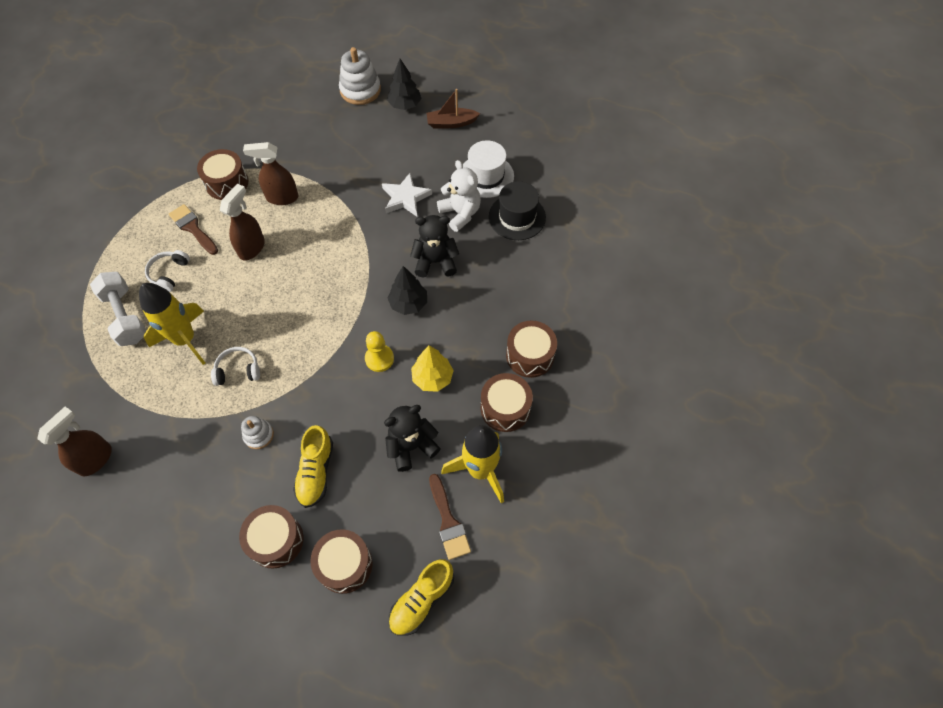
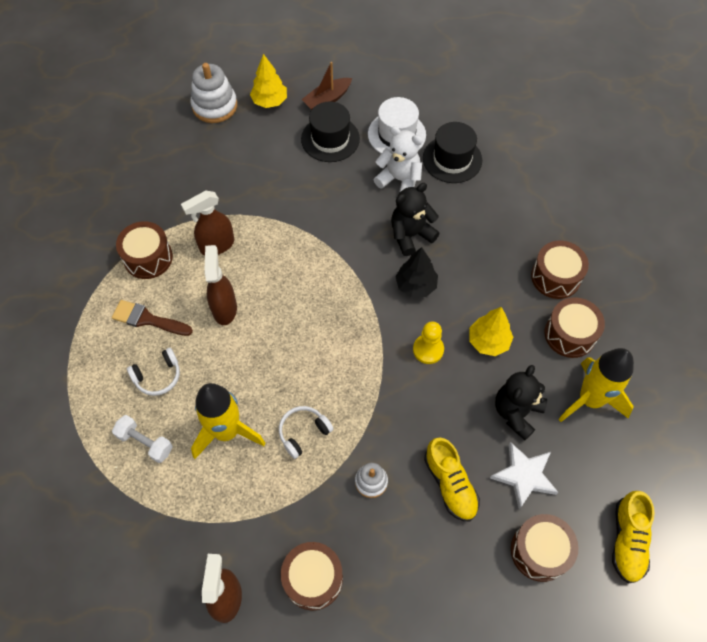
camera: 30 degrees left, 0 degrees up
(125, 316) = (145, 443): white dumbbell -> white dumbbell, size x0.66
(169, 273) = (158, 376): white headphones -> white headphones turned 105 degrees counterclockwise
(276, 540) = (462, 567): brown drum -> brown drum (313, 579)
(405, 105) = (270, 101): black tree -> yellow tree
(405, 198) = (338, 189): white star -> white star (524, 476)
(430, 155) = (330, 139): none -> black hat
(448, 521) = (597, 459): brown brush -> none

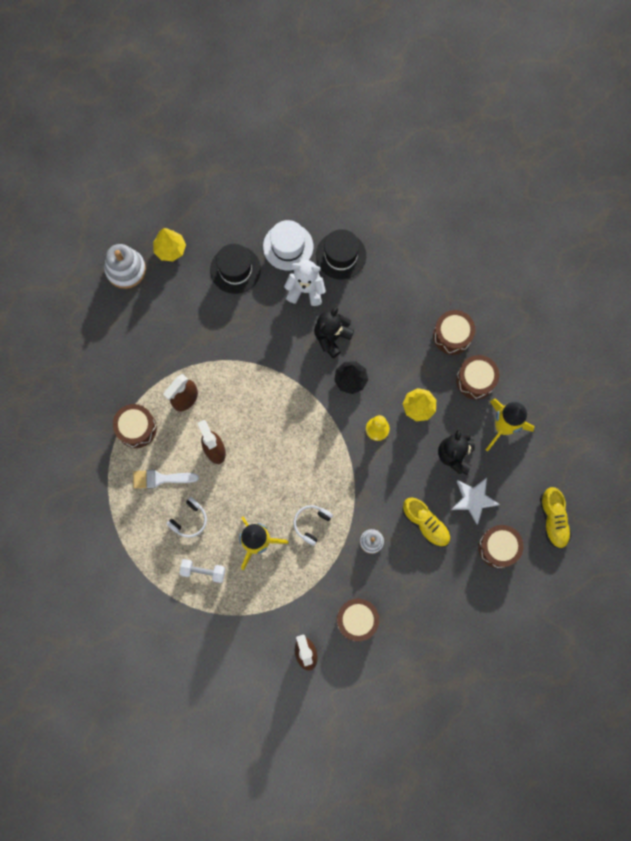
camera: 20 degrees left, 15 degrees up
(147, 319) = (160, 479): brown brush -> white brush
(327, 99) = (218, 231): brown boat -> none

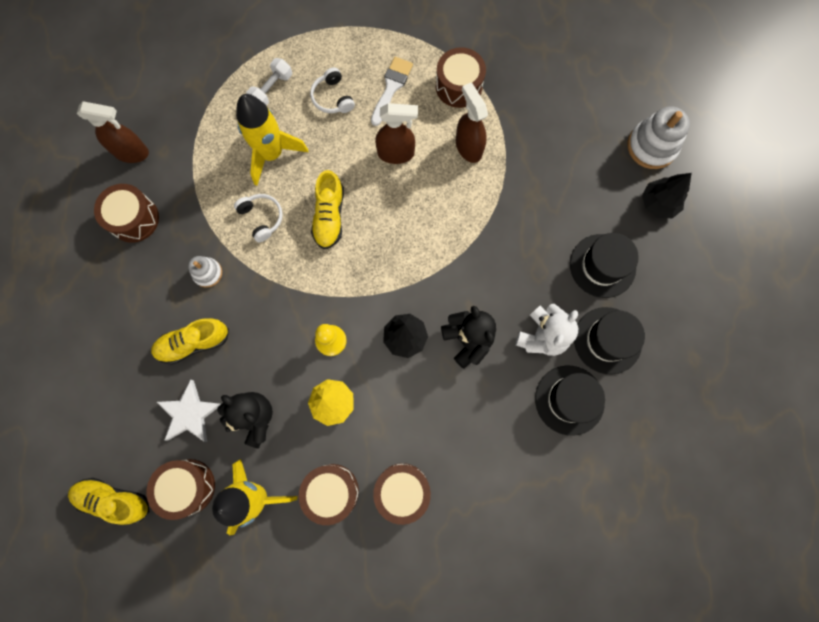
camera: 115 degrees right, 0 degrees up
(170, 249) = (658, 204): yellow tree -> black tree
(287, 475) = (329, 216): none -> yellow shoe
(288, 246) = (607, 340): white hat -> black hat
(498, 547) = (120, 414): brown drum -> brown drum (187, 486)

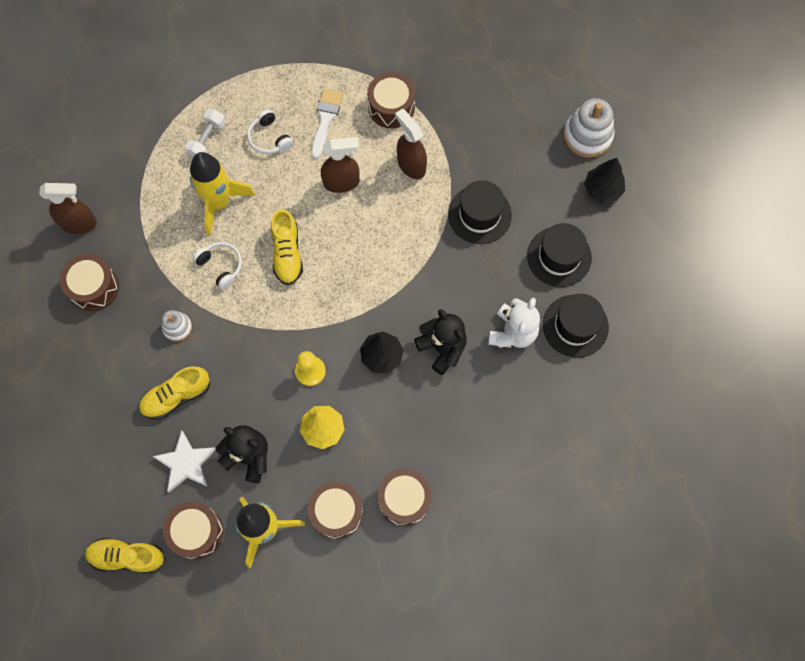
camera: 10 degrees left, 5 degrees down
(569, 400) = (548, 387): black hat -> black hat (479, 214)

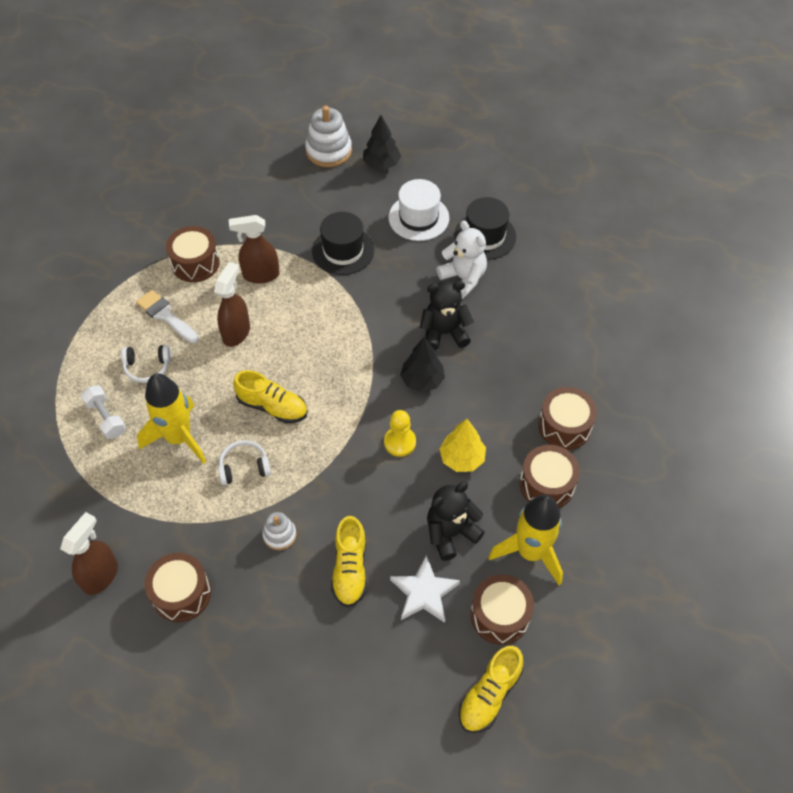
camera: 60 degrees left, 15 degrees down
(559, 257) = (418, 217): black hat -> white hat

